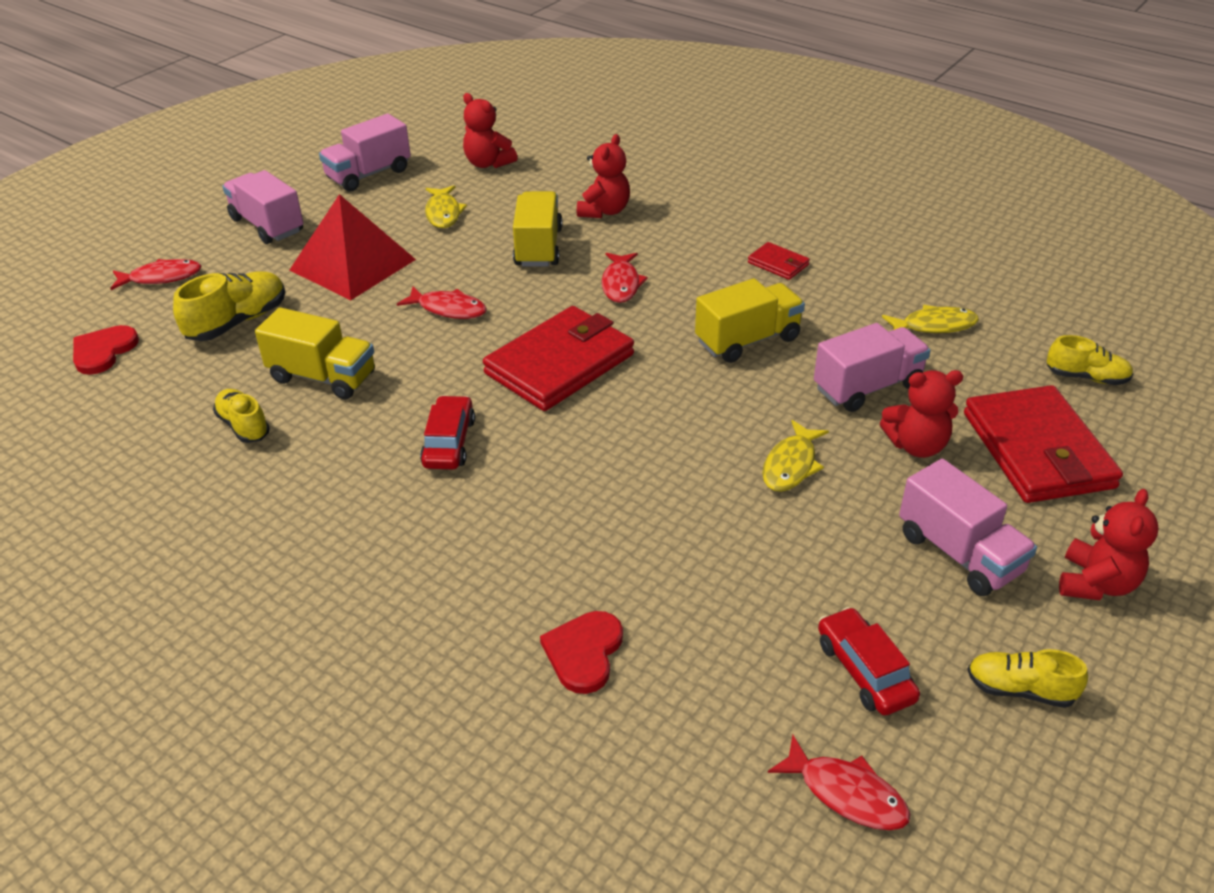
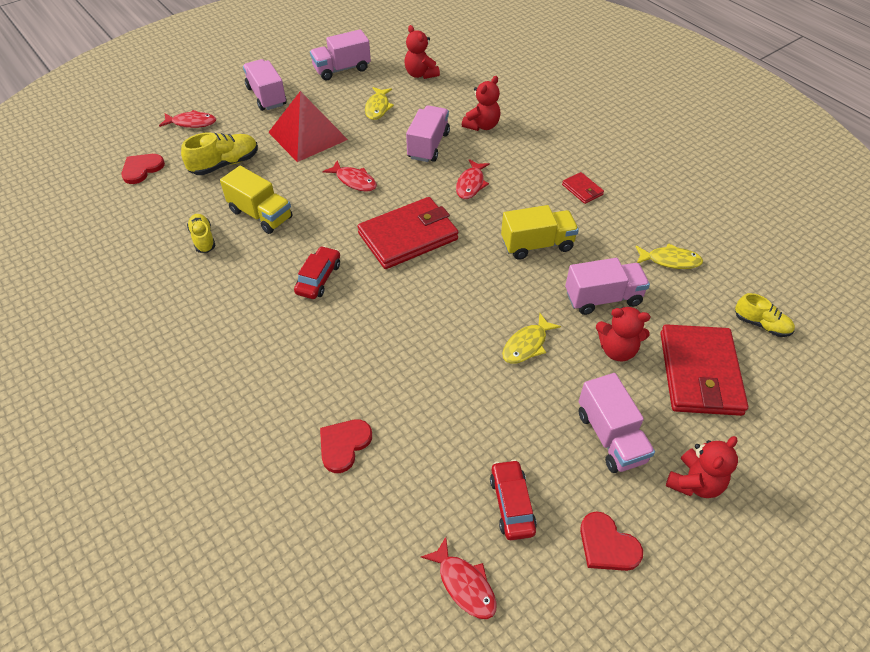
camera: 15 degrees right, 10 degrees up
(538, 247) = (428, 145): yellow truck -> pink truck
(1020, 689) = (607, 545): yellow shoe -> red heart

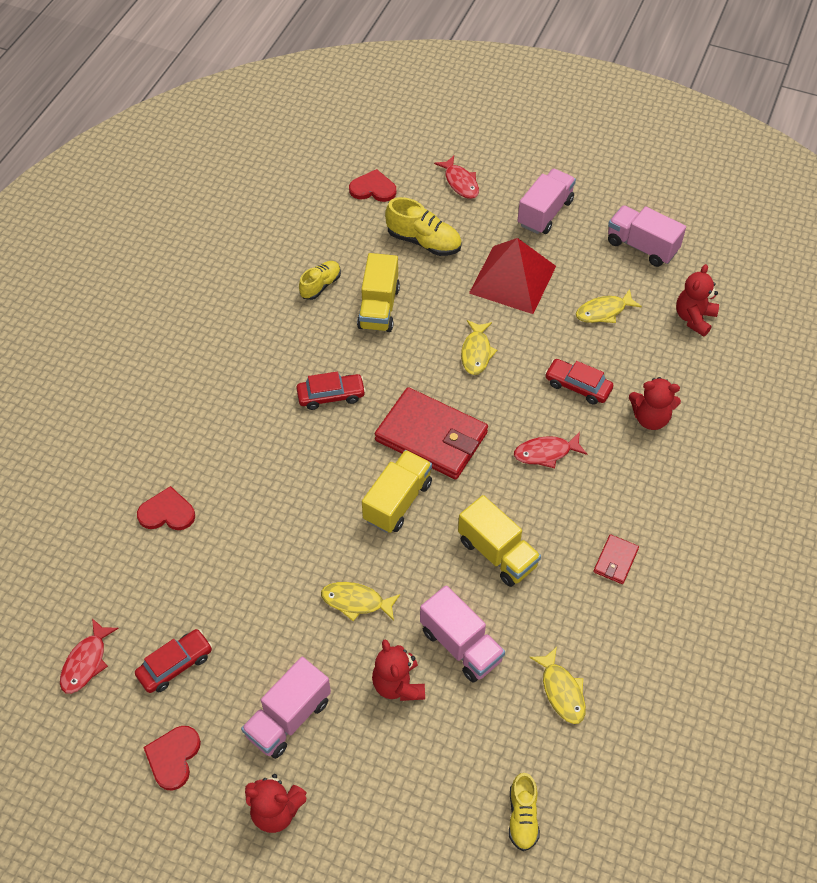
camera: 60 degrees right, 5 degrees up
(354, 181) = (476, 352): red fish -> yellow fish
(428, 145) = (577, 386): pink truck -> red car
(452, 280) = (397, 501): none -> yellow truck
(700, 373) = (414, 774): red wallet -> none

